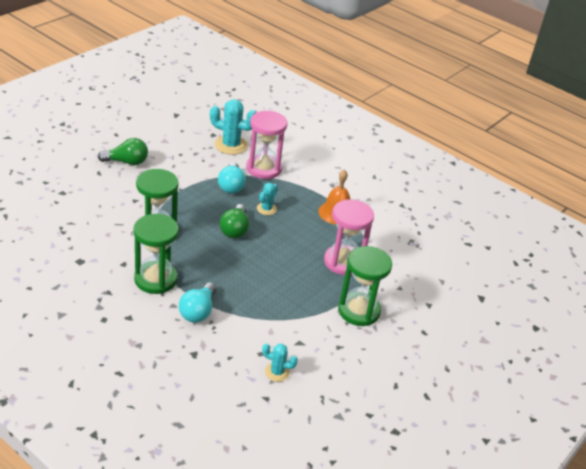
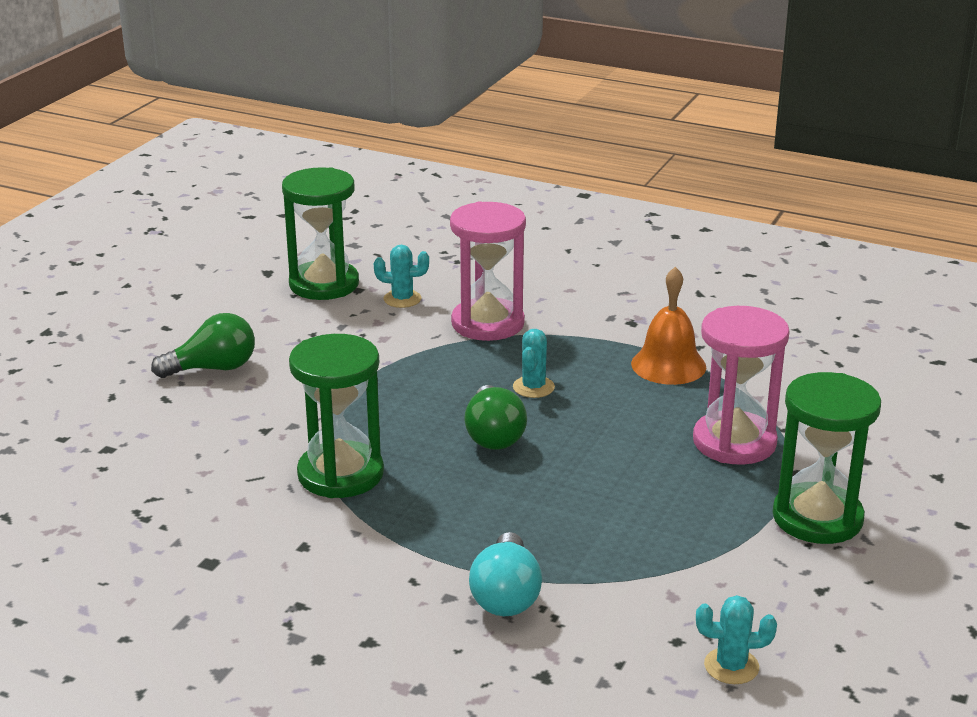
camera: 10 degrees left, 10 degrees down
(155, 279) = (386, 558): green hourglass -> green hourglass (324, 284)
(231, 145) = (402, 299): turquoise cactus -> turquoise cactus, size x0.56
(231, 186) = (443, 364): turquoise light bulb -> none

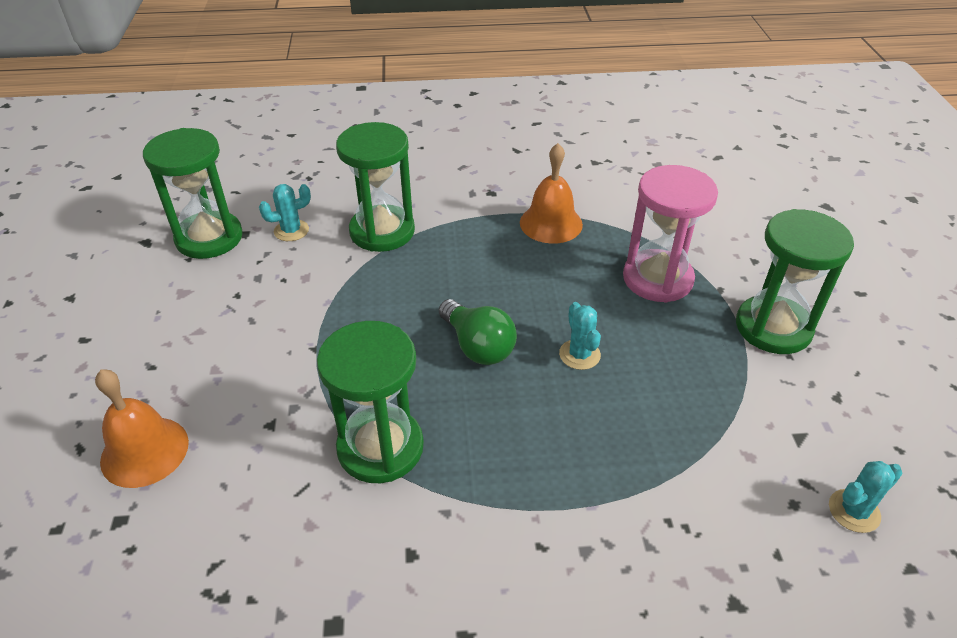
camera: 30 degrees left, 15 degrees up
(156, 414) = (144, 451): none -> orange bell
(213, 368) = (167, 371): green light bulb -> none
(487, 323) = (382, 231): pink hourglass -> green hourglass
(506, 595) = (630, 523): turquoise light bulb -> none
(533, 387) = (469, 283): turquoise cactus -> turquoise cactus (579, 354)

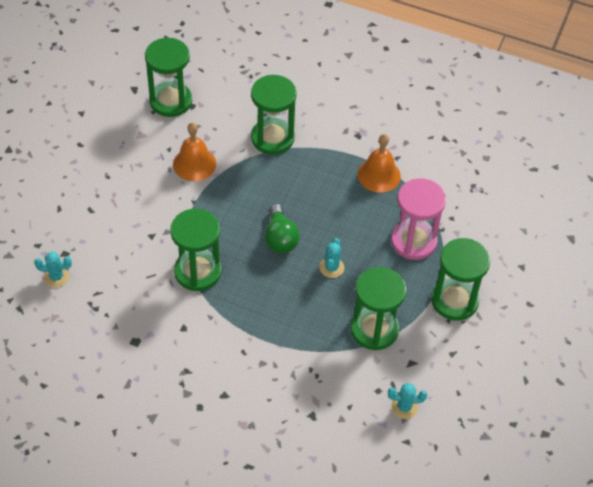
camera: 25 degrees right, 10 degrees up
(144, 451) = (87, 223): orange bell -> orange bell (194, 164)
(291, 230) = (220, 115): turquoise cactus -> turquoise cactus (56, 277)
(708, 413) = (374, 329): none -> green hourglass

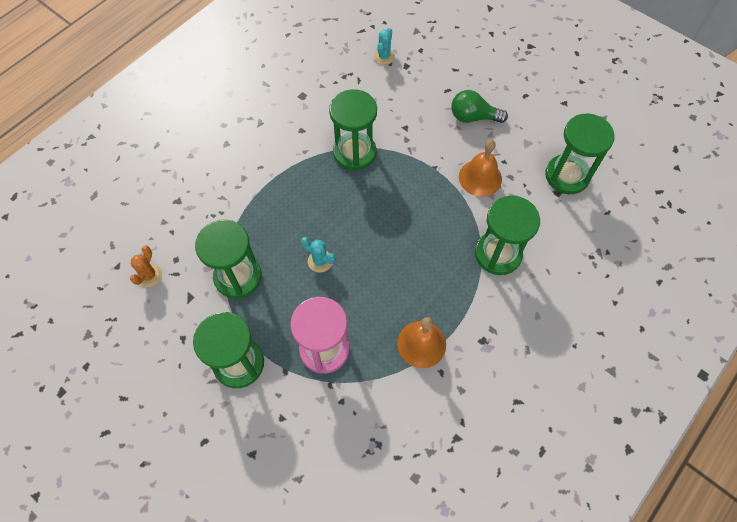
camera: 110 degrees right, 10 degrees up
(280, 238) = (369, 226): green light bulb -> green light bulb (473, 117)
(404, 407) = (149, 275): turquoise cactus -> orange cactus

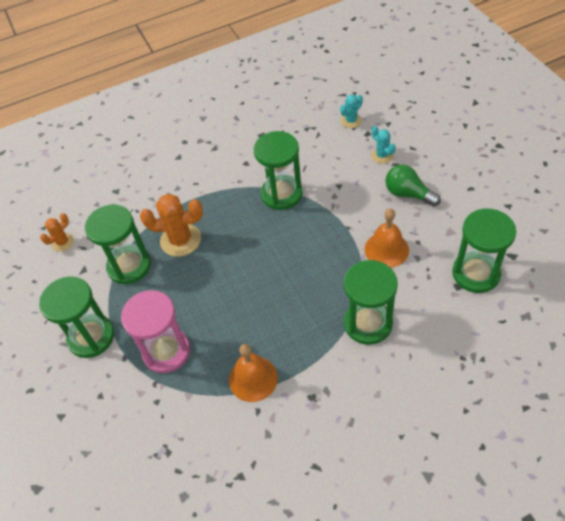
camera: 30 degrees right, 10 degrees down
(277, 232) = (180, 240): none -> orange cactus
(320, 261) = (203, 276): turquoise cactus -> turquoise cactus (382, 155)

